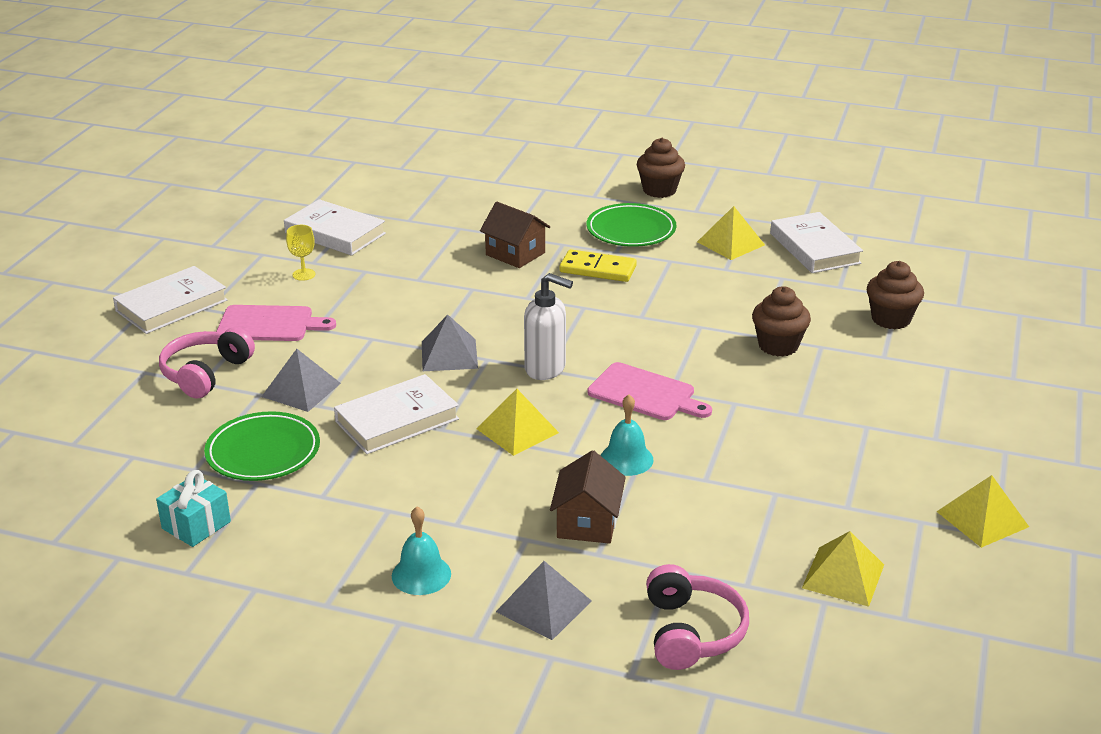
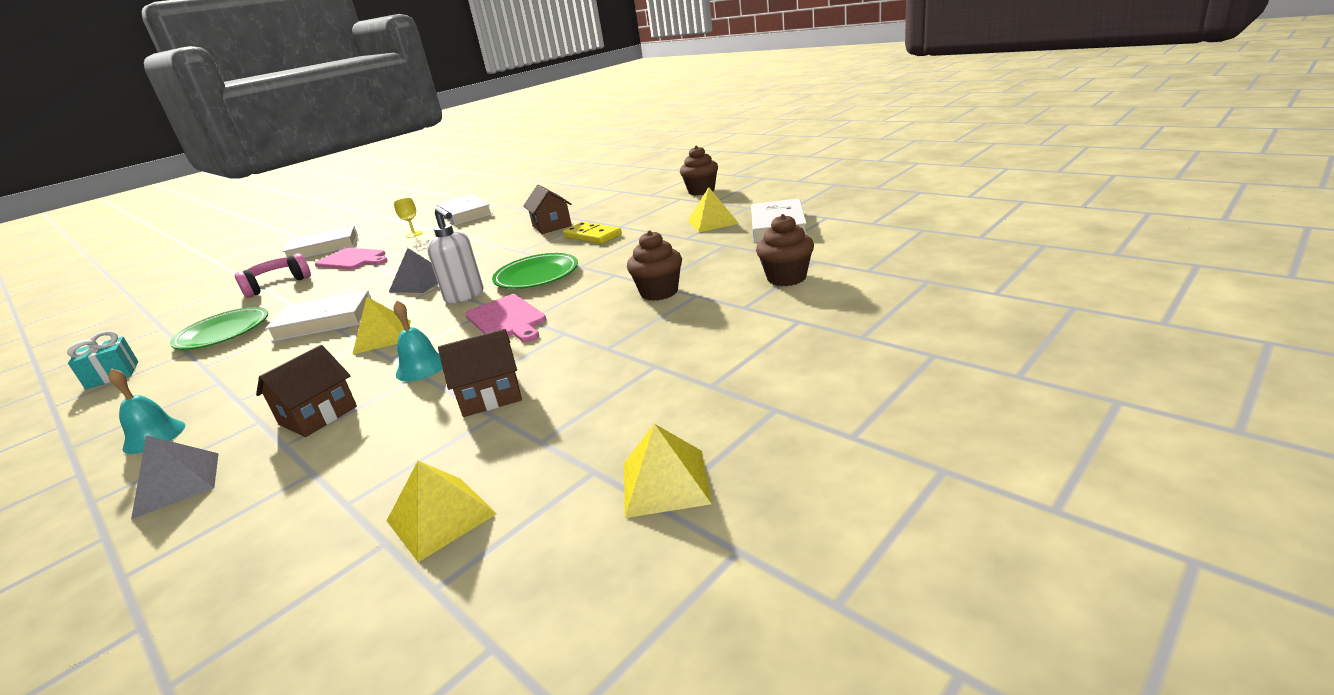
camera: 30 degrees right, 5 degrees down
(301, 390) = (306, 297): grey pyramid -> none
(631, 230) = (648, 213): green plate -> green plate (536, 276)
(691, 632) = (231, 544): pink headphones -> none
(745, 476) = (490, 395): none -> brown house

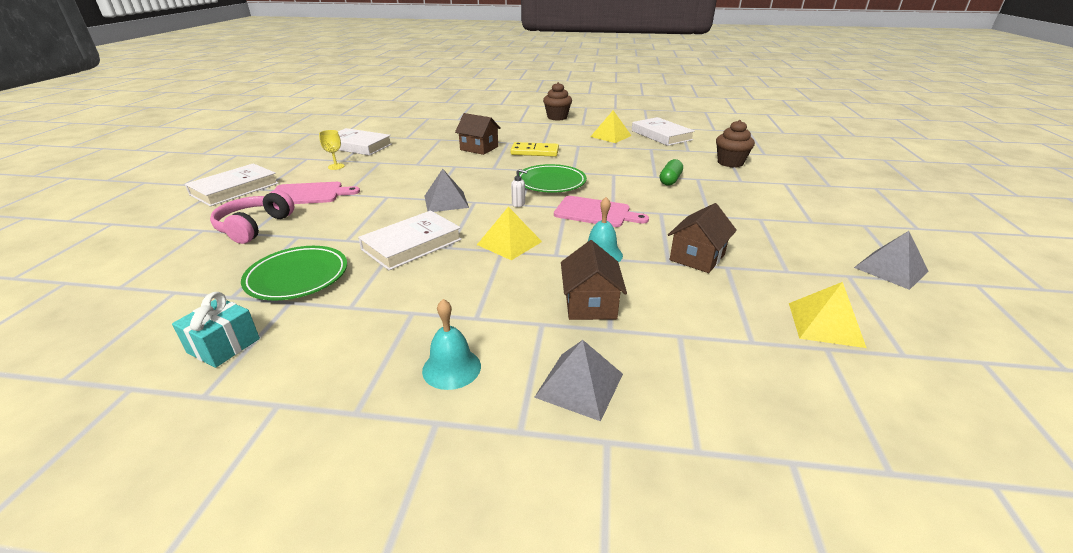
camera: 40 degrees left, 5 degrees up
(465, 296) = (518, 204): white soap dispenser -> white soap dispenser, size x0.46
(659, 292) = (670, 180): brown cupcake -> green capsule
(665, 482) = (891, 269): yellow pyramid -> grey pyramid

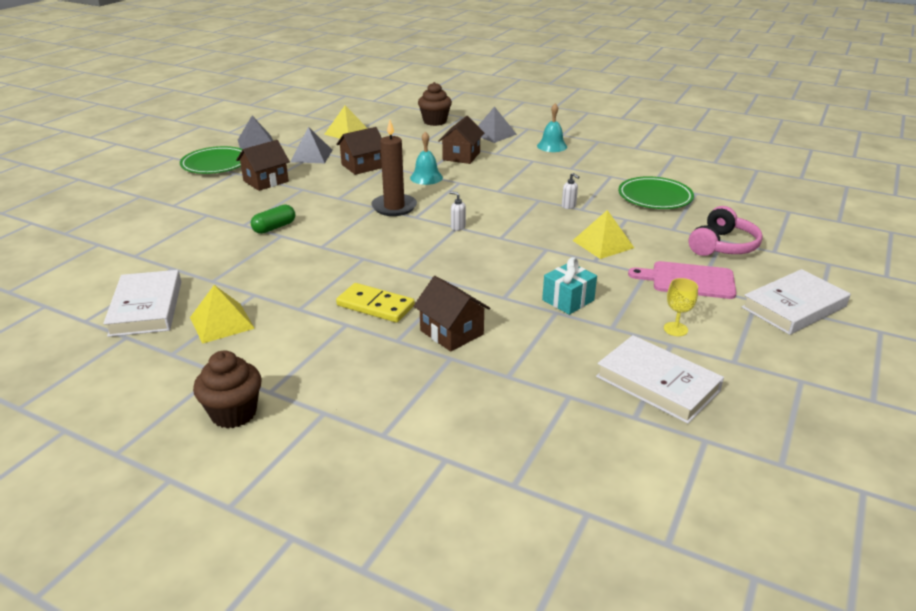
camera: 160 degrees left, 0 degrees up
(224, 346) = (679, 170): turquoise gift -> turquoise gift (568, 300)
(412, 244) = (569, 206): white book -> white soap dispenser
(446, 201) = (530, 243): grey pyramid -> grey pyramid (311, 156)
(509, 243) = (489, 195): yellow pyramid -> yellow pyramid (603, 244)
(551, 182) = (403, 247): green plate -> green plate (216, 164)
(595, 212) = (394, 207): pink cutting board -> brown candle
(730, 163) = (166, 238): brown cupcake -> brown cupcake (435, 121)
(760, 217) = (266, 181): none -> brown house

